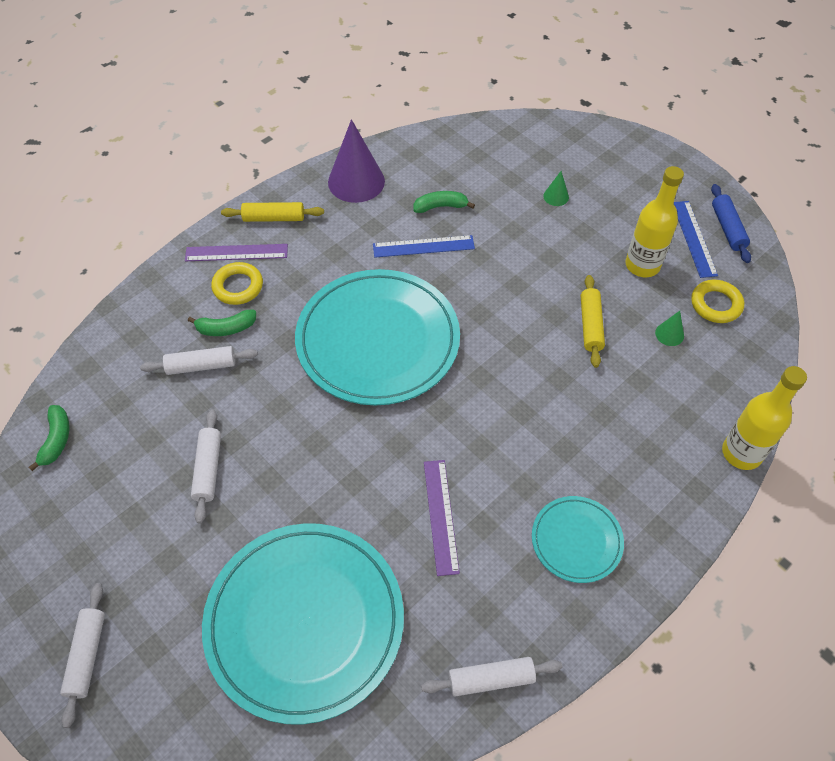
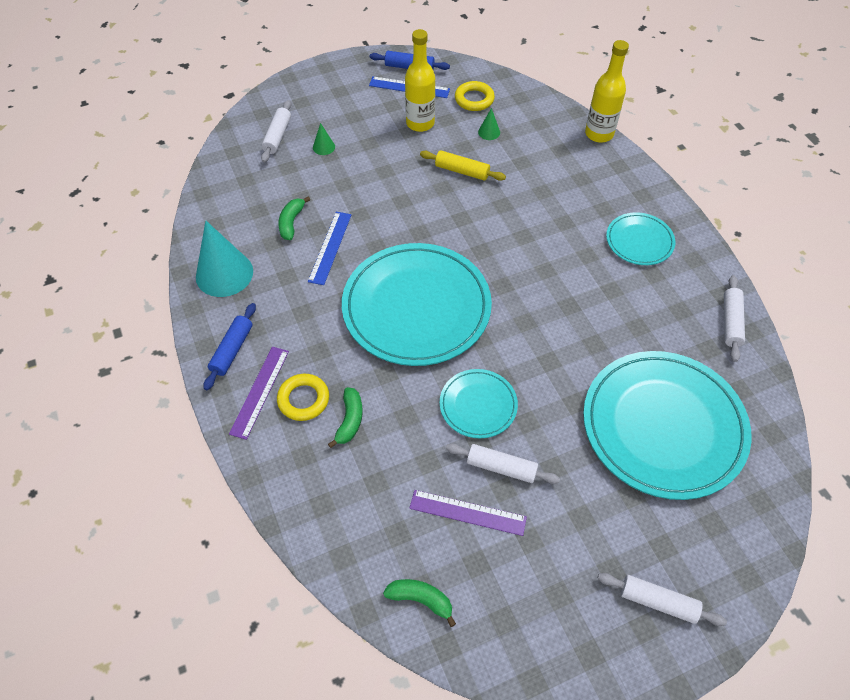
camera: 70 degrees left, 0 degrees up
(201, 366) = (385, 450): white rolling pin -> white rolling pin (277, 136)
(274, 218) = (232, 350): yellow rolling pin -> blue rolling pin
(275, 429) = (478, 405): none -> turquoise plate
(356, 181) = (224, 274): purple cone -> turquoise cone
(441, 516) = (597, 313): purple ruler -> purple ruler (467, 512)

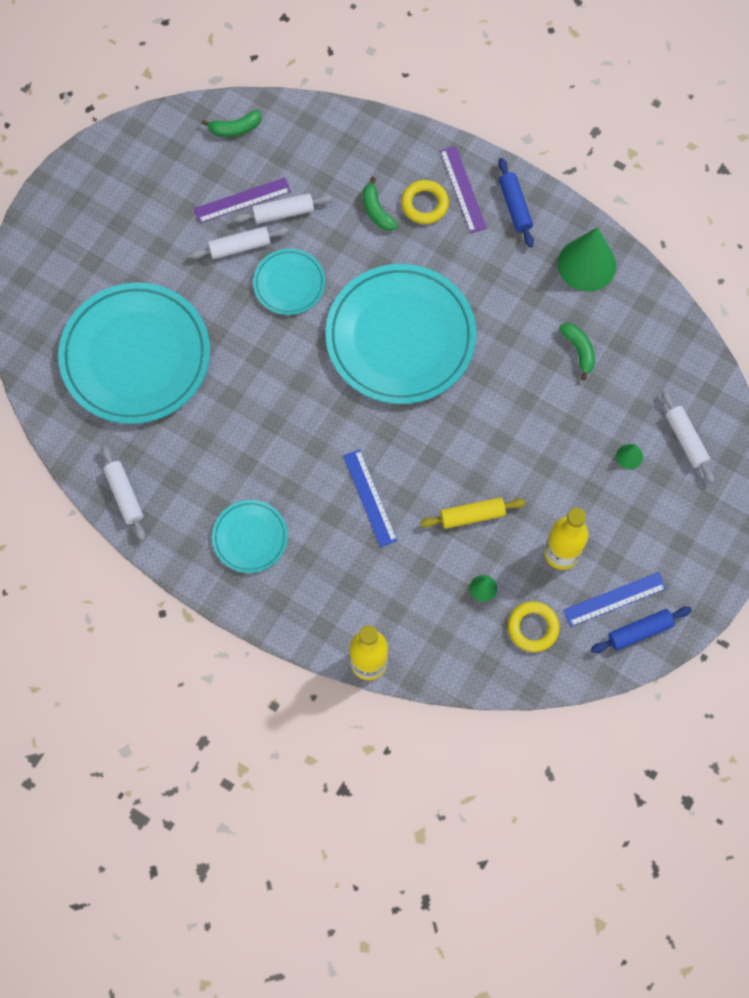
camera: 145 degrees right, 15 degrees up
(224, 274) = (586, 264): turquoise cone -> green cone
(330, 247) = (522, 347): blue ruler -> blue ruler (370, 498)
(658, 602) = (77, 222): white rolling pin -> white rolling pin (283, 212)

